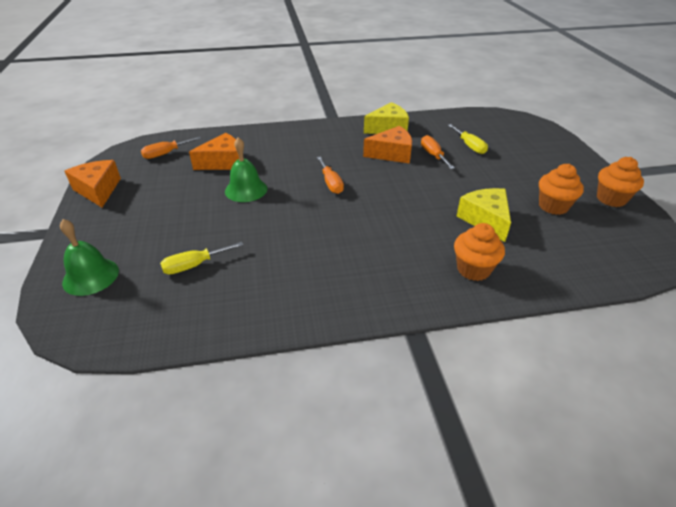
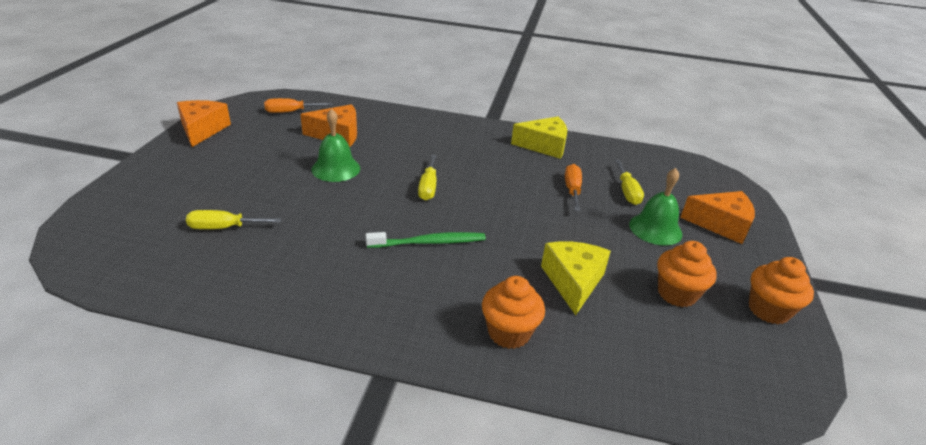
camera: 20 degrees right, 5 degrees down
(91, 276) = (128, 207): green bell -> green bell (655, 229)
(331, 183) = (428, 187): orange screwdriver -> yellow screwdriver
(367, 224) = (430, 242): none -> green toothbrush
(392, 154) = (524, 175): orange cheese -> orange cheese (721, 224)

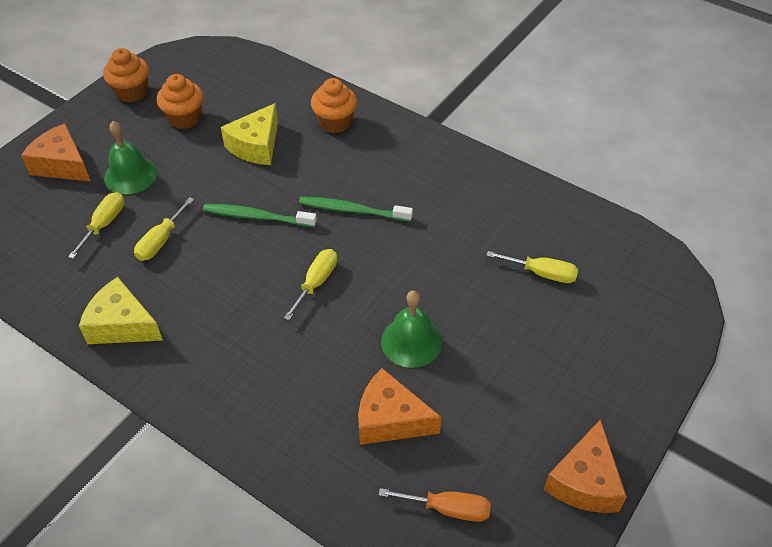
camera: 155 degrees left, 15 degrees up
(513, 220) = (256, 217): none -> green toothbrush
(572, 190) = (161, 241): orange screwdriver -> yellow screwdriver

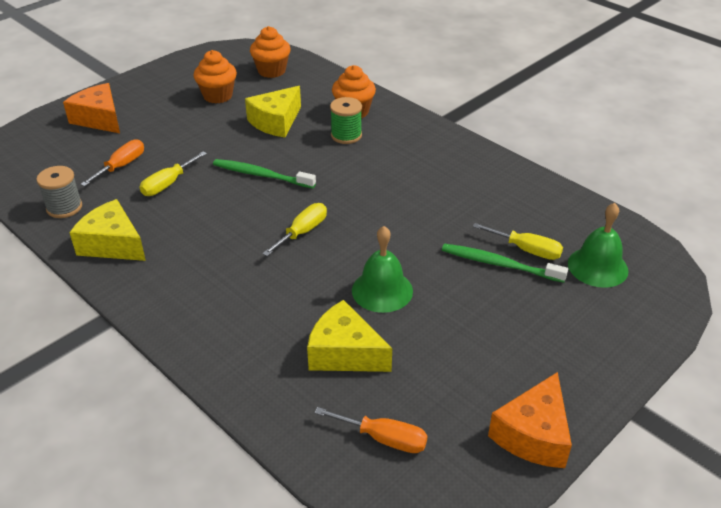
camera: 10 degrees right, 10 degrees down
(57, 286) = (64, 207): none -> grey spool
(104, 224) = (121, 166): yellow screwdriver -> orange screwdriver
(130, 175) = (156, 132): green bell -> green bell (597, 267)
(132, 92) = (177, 73): orange cupcake -> orange cupcake (271, 71)
(334, 155) = (346, 135): none -> green spool
(352, 210) = (352, 179): green toothbrush -> green toothbrush (499, 264)
(390, 419) = (344, 353): orange cheese -> yellow cheese

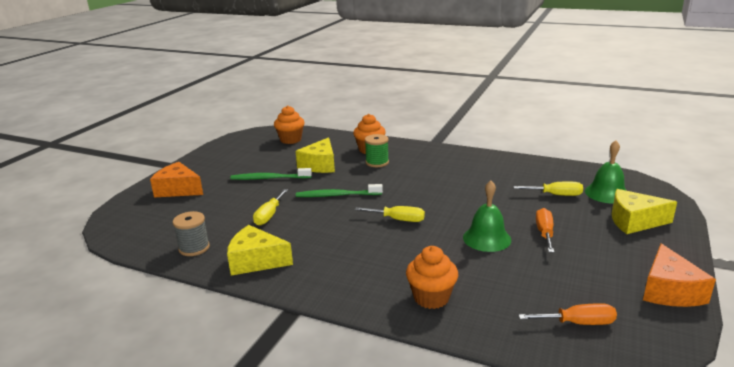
camera: 20 degrees left, 15 degrees down
(121, 166) = (221, 213): orange screwdriver -> orange screwdriver (544, 233)
(218, 96) = (262, 160): orange cupcake -> orange cupcake (431, 298)
(302, 232) = (398, 220): yellow screwdriver -> yellow screwdriver turned 90 degrees clockwise
(344, 353) = (498, 280): yellow cheese -> yellow cheese (634, 221)
(499, 264) = (547, 206): green toothbrush -> green toothbrush (269, 178)

